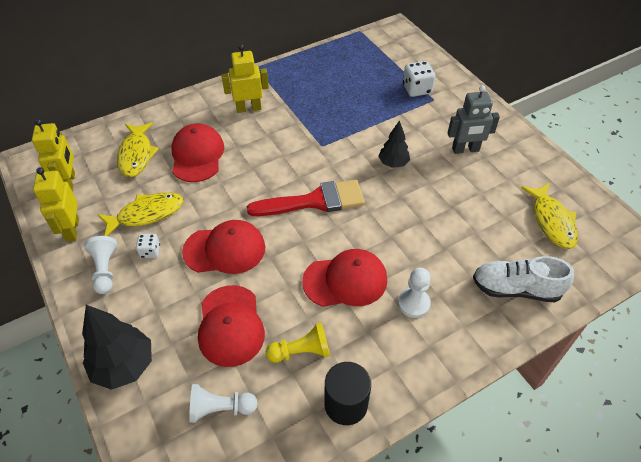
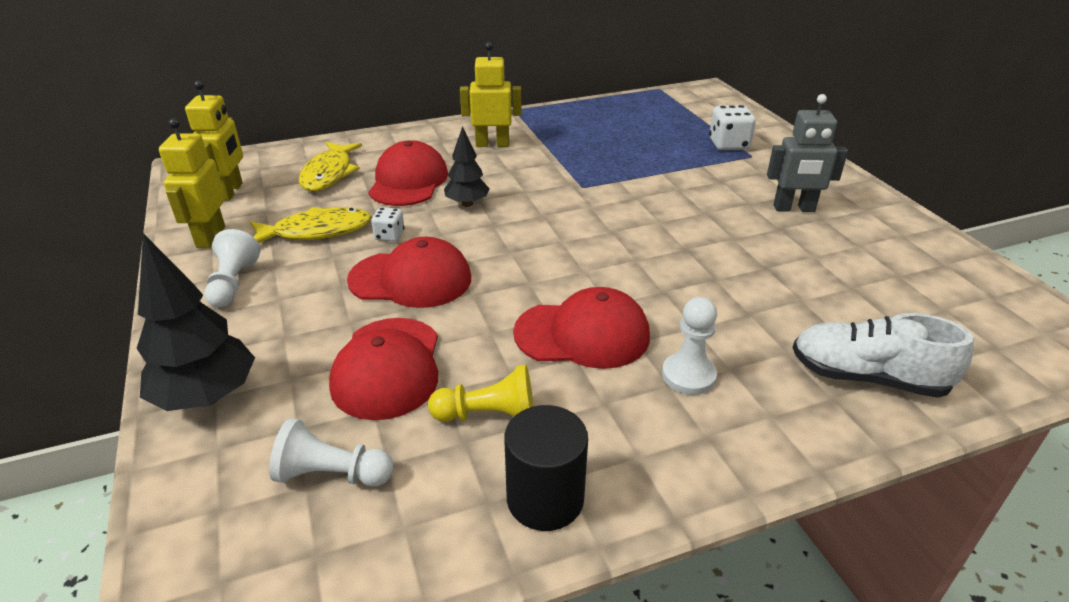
camera: 10 degrees right, 15 degrees down
(150, 251) = (304, 270): white dice -> white dice (389, 236)
(314, 201) = (557, 241): red brush -> none
(393, 163) = (682, 213): black tree -> black tree (467, 204)
(551, 221) = (930, 300): yellow fish -> none

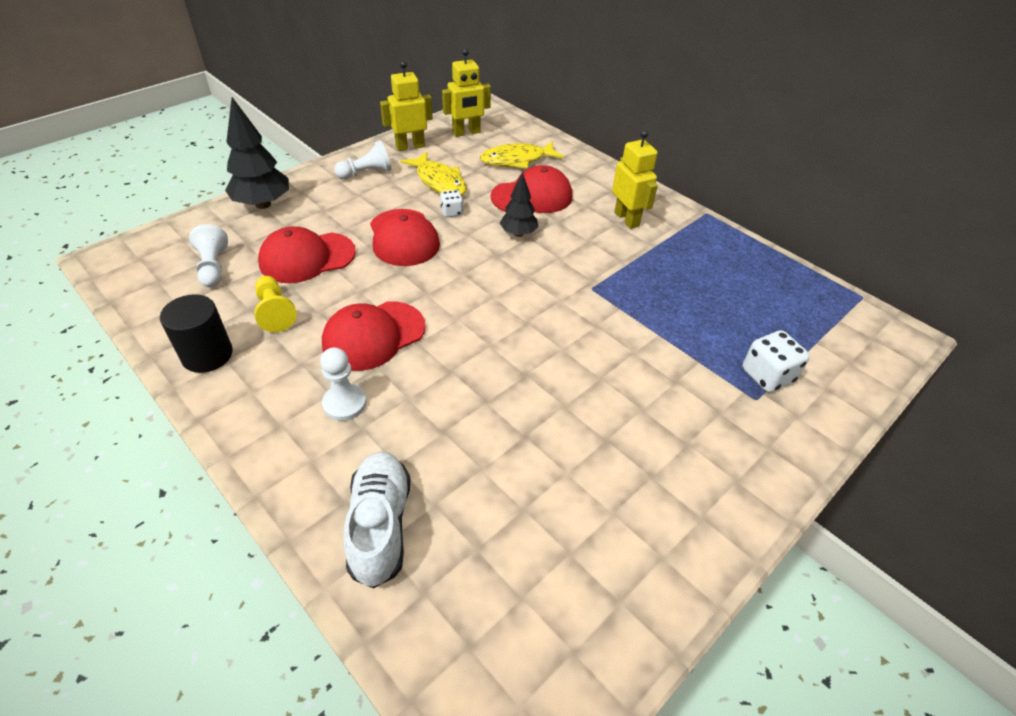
camera: 65 degrees right, 10 degrees up
(582, 334) = (373, 335): red cap -> red cap turned 75 degrees clockwise
(794, 208) = (656, 448): grey robot -> none

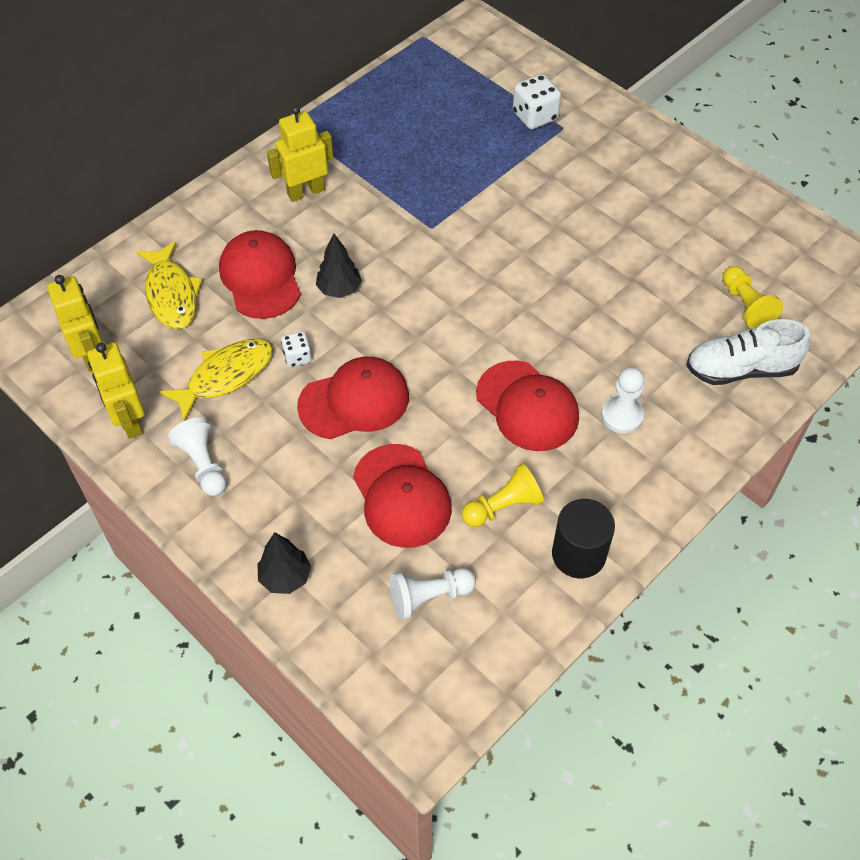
camera: 90 degrees left, 10 degrees up
(263, 204) = (285, 577): black tree -> black tree, size x0.61
(477, 550) = (746, 306): none -> yellow pawn

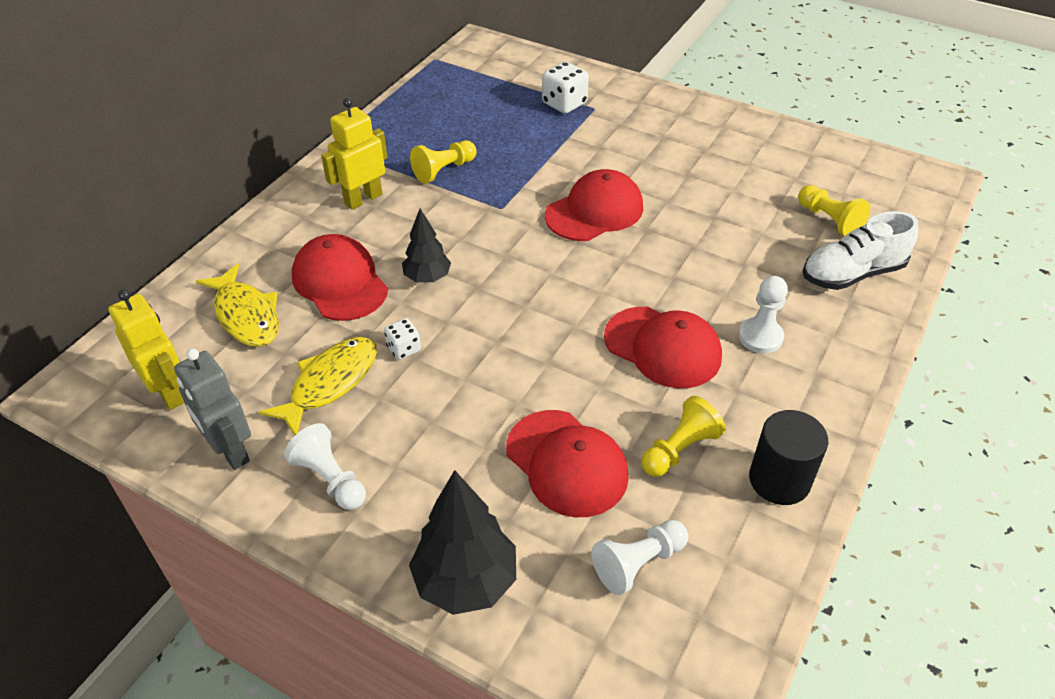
camera: 15 degrees left, 10 degrees down
(129, 421) = (230, 451): yellow robot -> grey robot
(285, 577) = (465, 581): black tree -> black tree, size x1.63
(354, 401) = (480, 379): red cap -> red cap (594, 211)
(390, 174) = (444, 170): none -> yellow pawn

